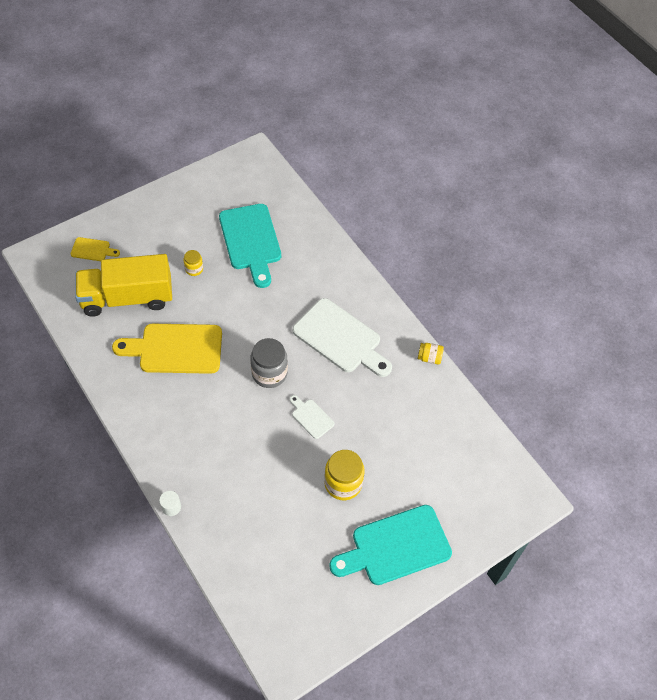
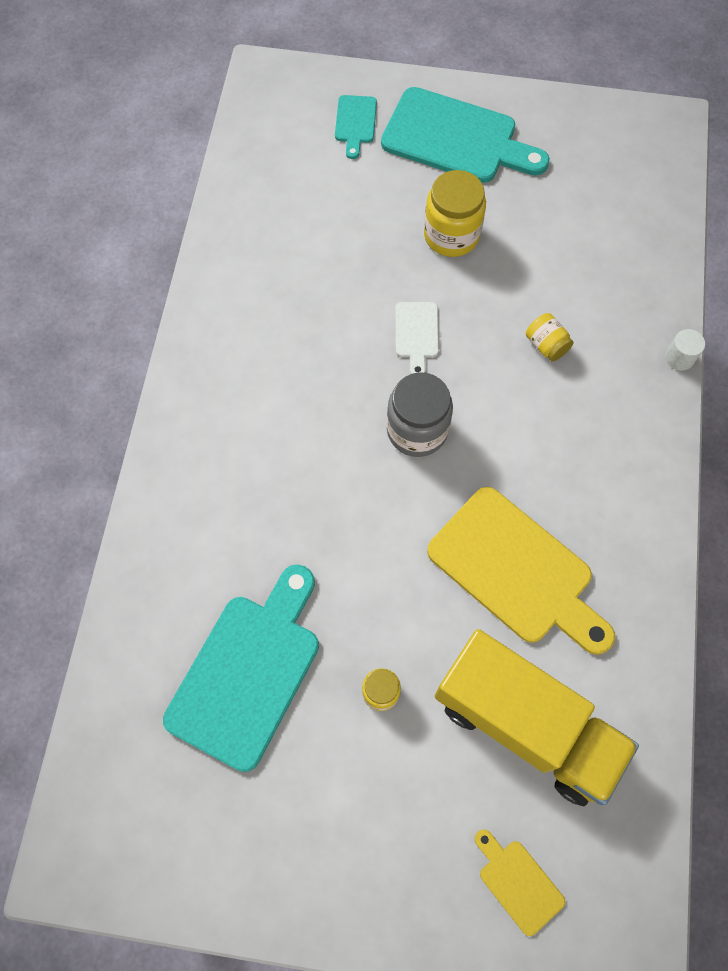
camera: 135 degrees left, 10 degrees up
(340, 338) = (278, 404): white cutting board -> none
(429, 358) = (197, 293): yellow jar -> yellow jar (546, 345)
(457, 510) = (355, 123): none -> turquoise cutting board

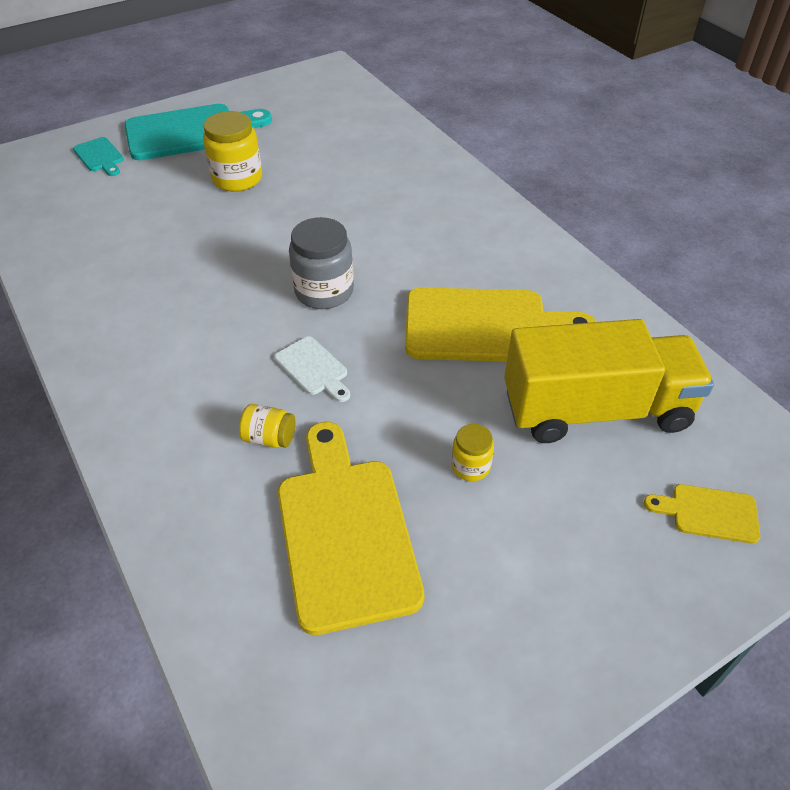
camera: 40 degrees left, 20 degrees down
(248, 672) = (345, 532): turquoise cutting board -> yellow cutting board
(417, 334) = (266, 240): white cutting board -> white cutting board (313, 368)
(546, 345) = (368, 199): yellow jar -> yellow jar (269, 438)
(679, 357) = (460, 163): white cylinder -> none

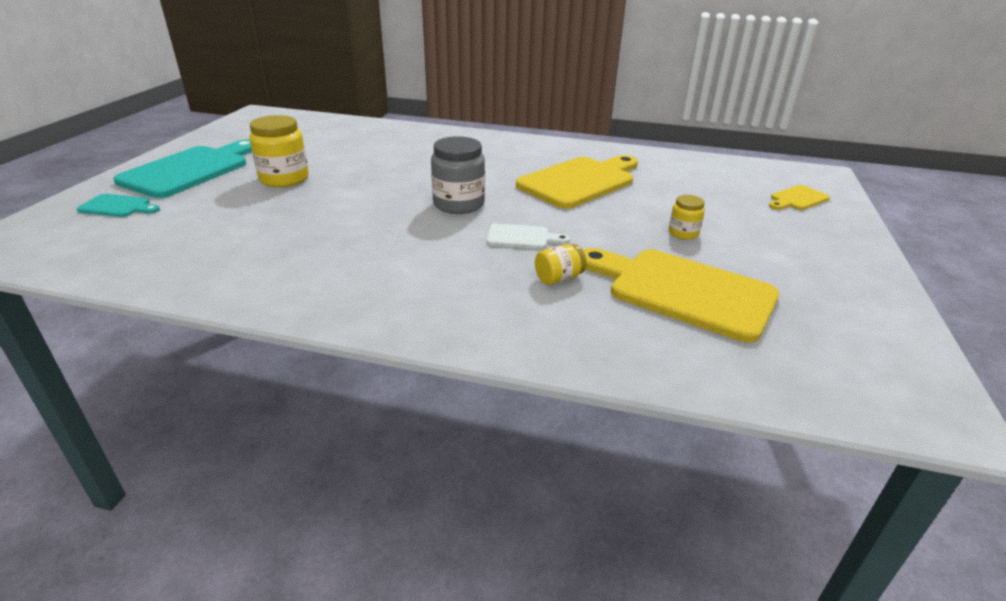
camera: 45 degrees left, 15 degrees down
(595, 409) = (690, 188): yellow truck -> none

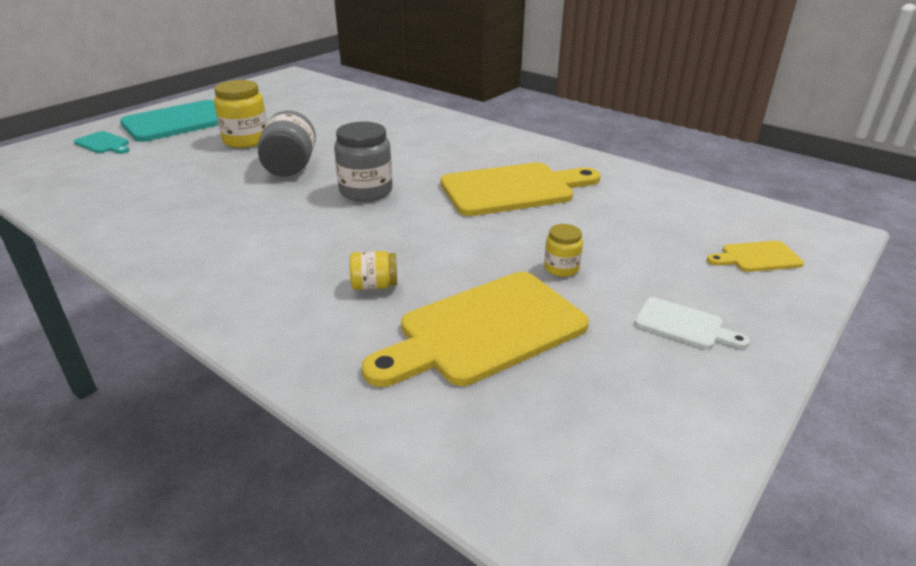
camera: 25 degrees right, 0 degrees up
(361, 196) = (290, 167): none -> grey jar
(522, 237) = (387, 236): white cutting board -> white cutting board (683, 325)
(682, 291) = (484, 330): yellow cutting board -> yellow cutting board turned 90 degrees counterclockwise

